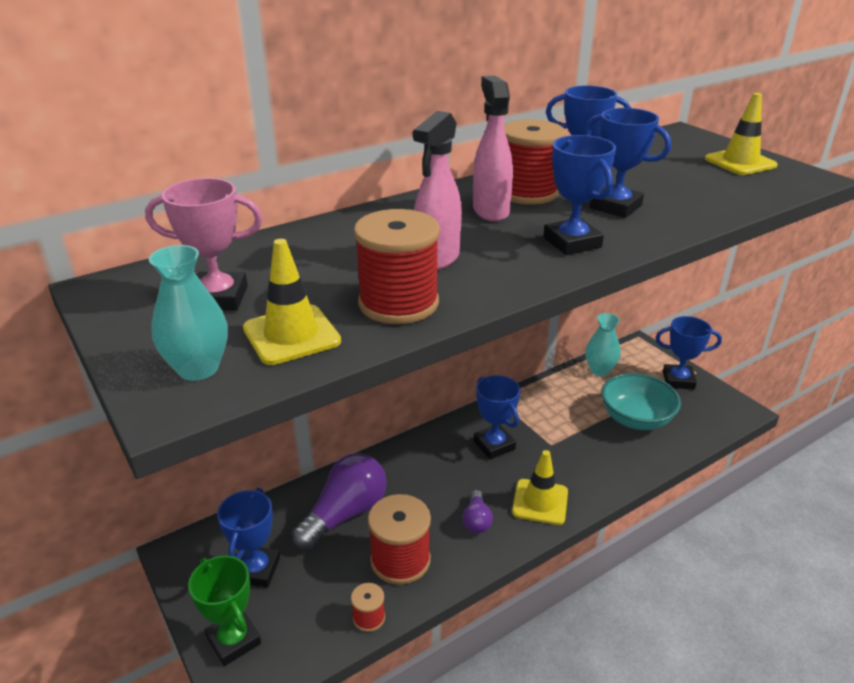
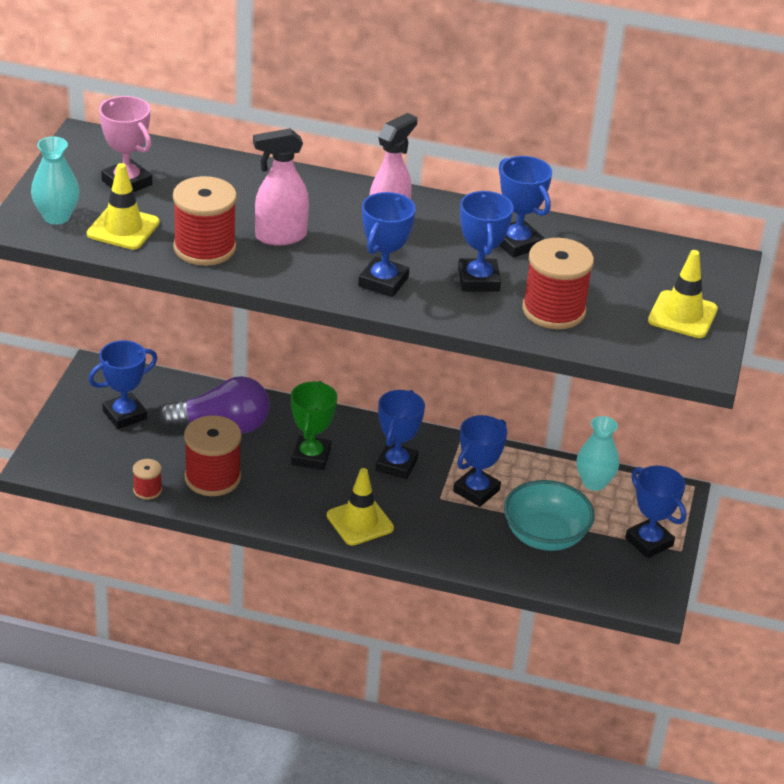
camera: 45 degrees right, 5 degrees up
(233, 640) = (63, 440): green trophy -> green trophy (311, 457)
(476, 520) = (297, 497): purple light bulb -> none
(528, 193) = (447, 230): red spool -> red spool (553, 310)
(560, 423) = (476, 491): none -> blue trophy

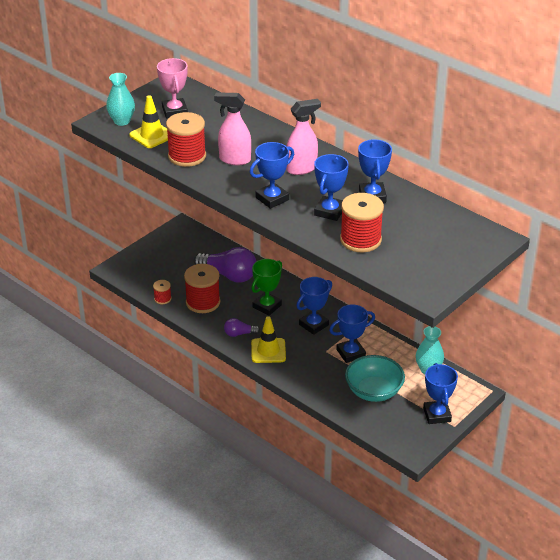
camera: 30 degrees right, 0 degrees up
(124, 415) = (180, 254): blue trophy -> none
(300, 509) = (239, 334): none -> purple light bulb
(682, 315) = (440, 263): yellow traffic cone -> none

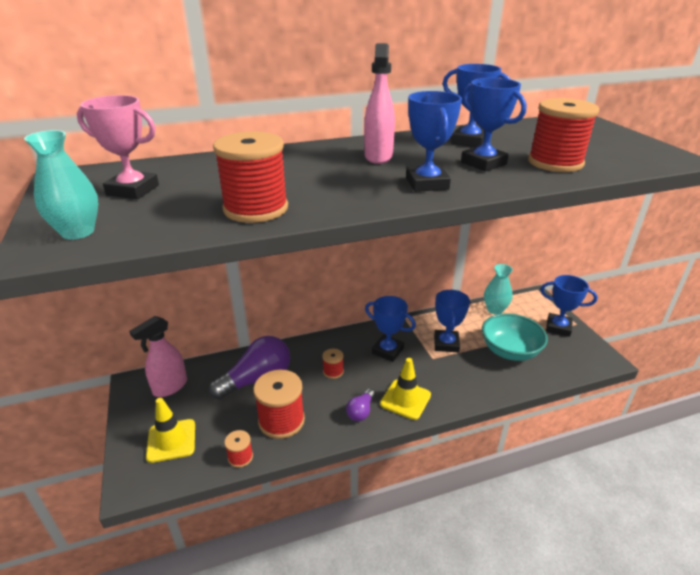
camera: 60 degrees left, 5 degrees down
(152, 135) = (160, 219): yellow traffic cone -> yellow traffic cone (171, 440)
(234, 160) = (309, 183): pink spray bottle -> pink spray bottle (170, 387)
(267, 306) = (333, 371): green trophy -> red spool
(313, 325) = (387, 351): blue trophy -> blue trophy turned 45 degrees counterclockwise

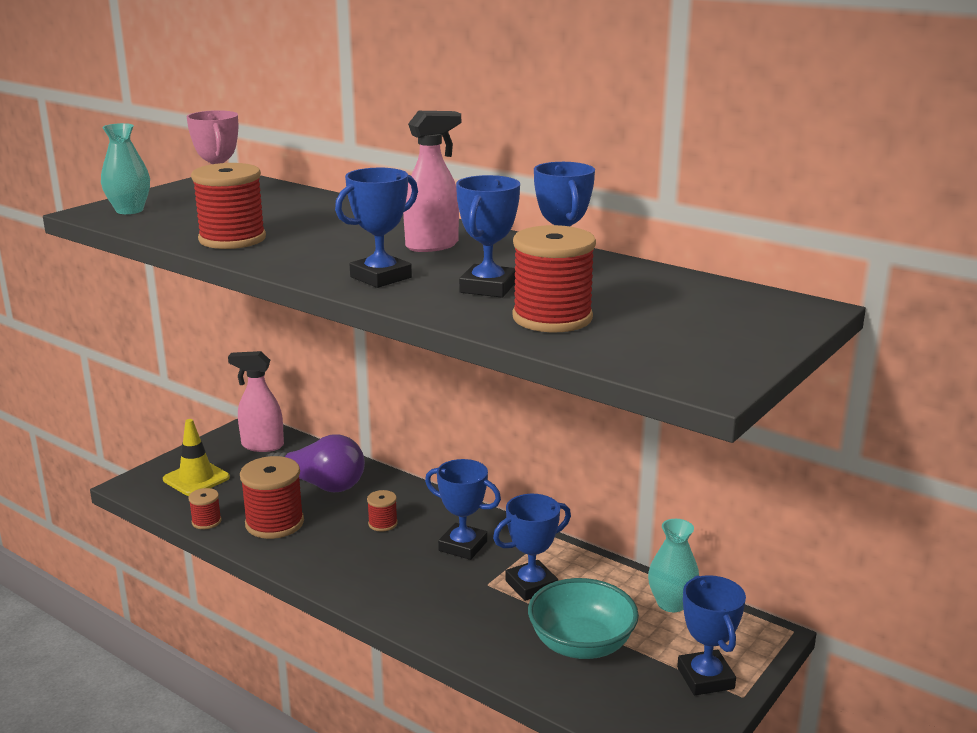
camera: 55 degrees right, 10 degrees down
(361, 411) = (335, 566): purple light bulb -> none
(387, 351) = (463, 546): blue trophy -> blue trophy turned 60 degrees counterclockwise
(405, 399) = (386, 589): yellow traffic cone -> none

